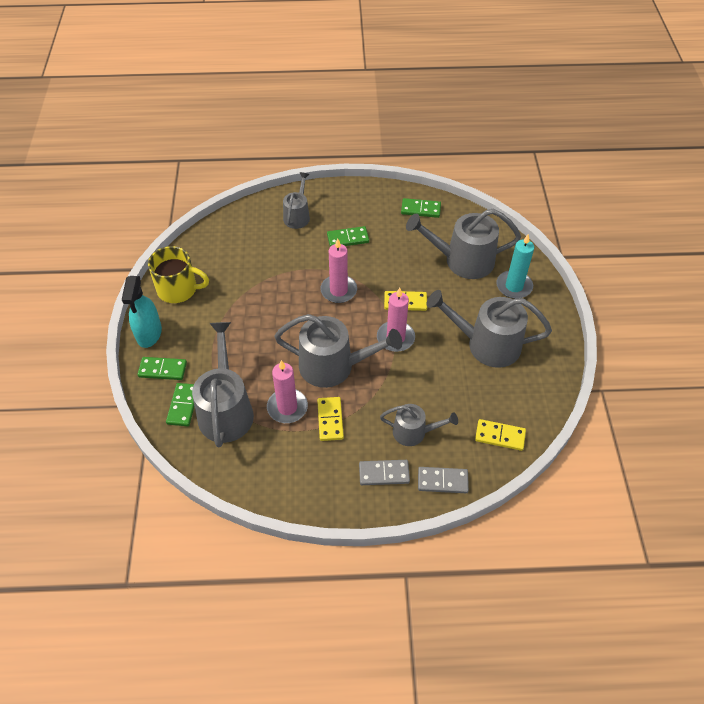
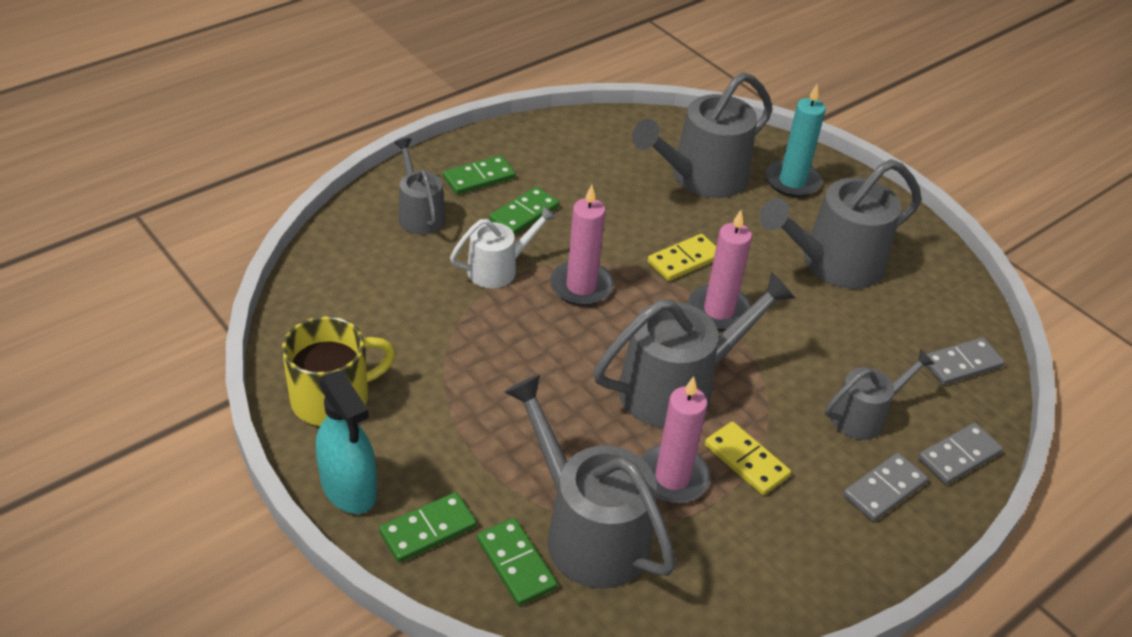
camera: 40 degrees left, 10 degrees down
(307, 262) = (498, 269): none -> white watering can
(420, 209) = (584, 138): green domino -> green domino (479, 178)
(500, 436) = (961, 364): yellow domino -> grey domino

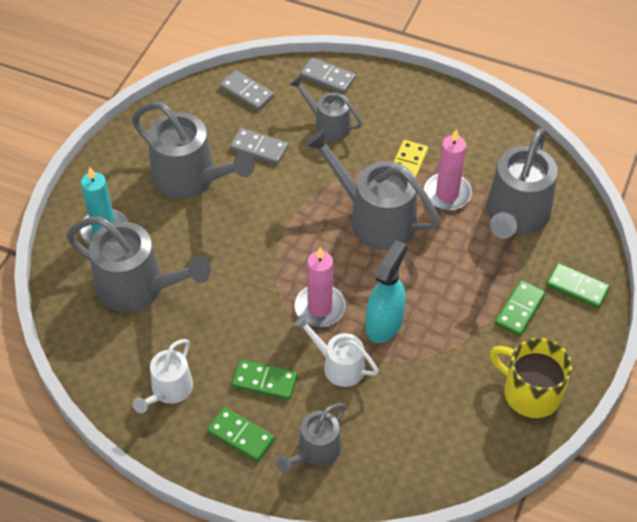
camera: 115 degrees left, 10 degrees up
(349, 488) = (584, 341): turquoise spray bottle -> turquoise spray bottle (384, 323)
(516, 564) = (562, 237): green domino -> green domino (519, 309)
(565, 155) = (169, 390): none -> white watering can
(684, 260) = (247, 261): yellow domino -> none
(718, 310) = (286, 223): pink candle -> none
(884, 489) = (379, 102): grey domino -> grey domino (259, 148)

